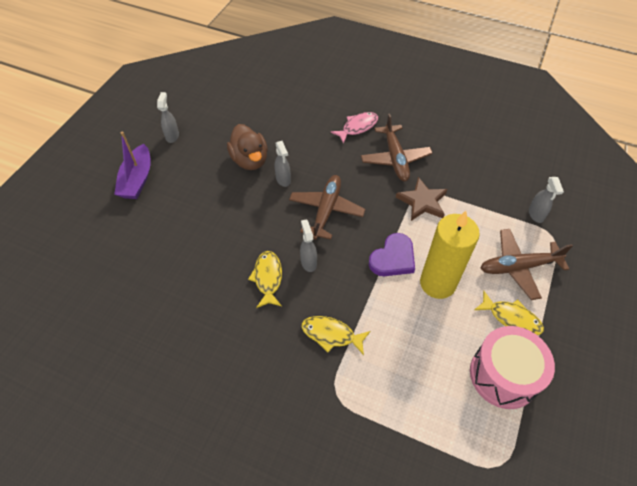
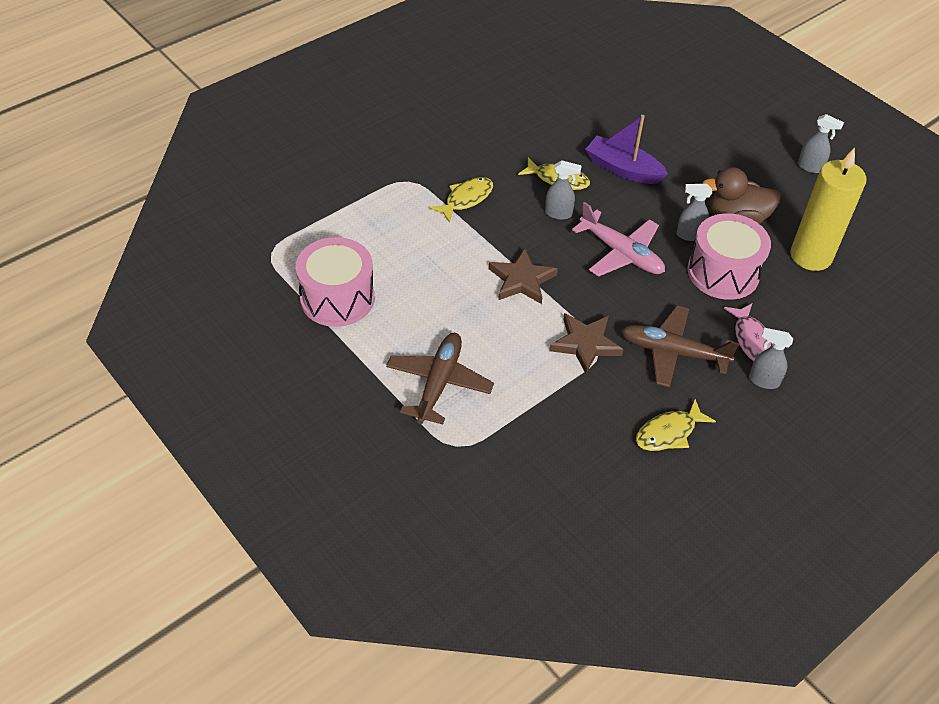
camera: 115 degrees right, 5 degrees down
(137, 180) = (748, 126): purple boat -> purple boat (623, 169)
(308, 154) = (723, 272): none -> pink drum
(326, 210) = (621, 253): brown plane -> pink plane
(393, 258) = (521, 280): purple heart -> brown star
(437, 283) = (467, 301): yellow candle -> yellow candle (811, 256)
(511, 318) = (386, 339): yellow fish -> yellow fish (669, 433)
(536, 215) = (498, 449): grey spray bottle -> grey spray bottle (763, 381)

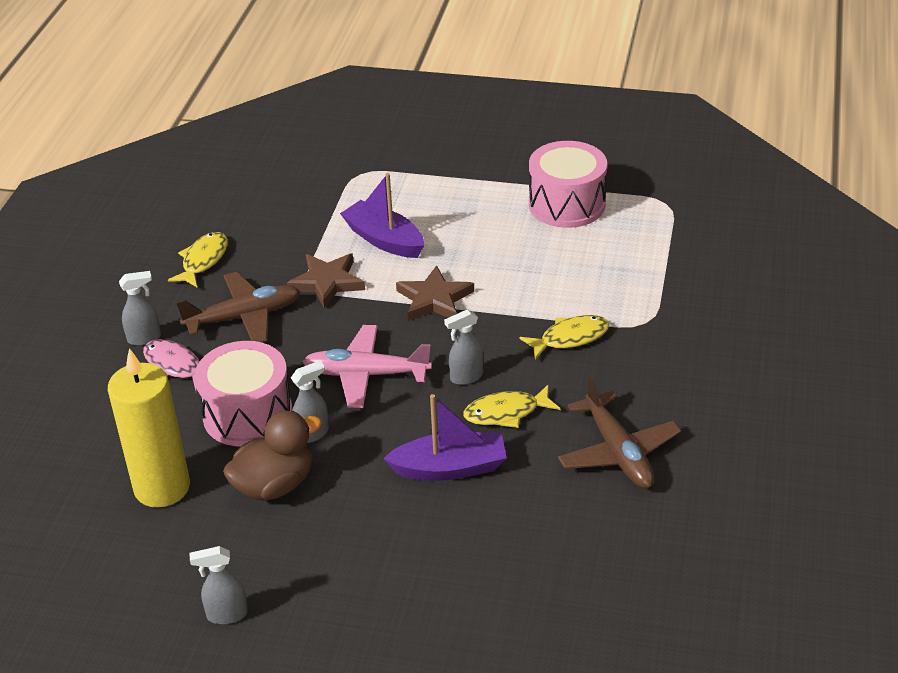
camera: 145 degrees right, 10 degrees down
(439, 383) = (416, 198): brown plane -> brown plane (618, 452)
(466, 199) = (570, 338): yellow fish -> yellow fish turned 120 degrees counterclockwise
(506, 356) = (384, 240): none -> purple boat

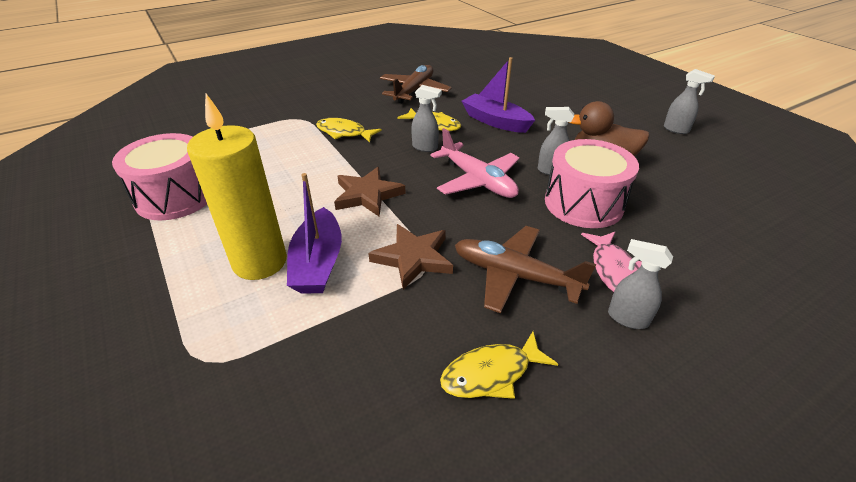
camera: 135 degrees left, 0 degrees up
(162, 487) = (682, 196): yellow candle -> yellow candle (260, 262)

